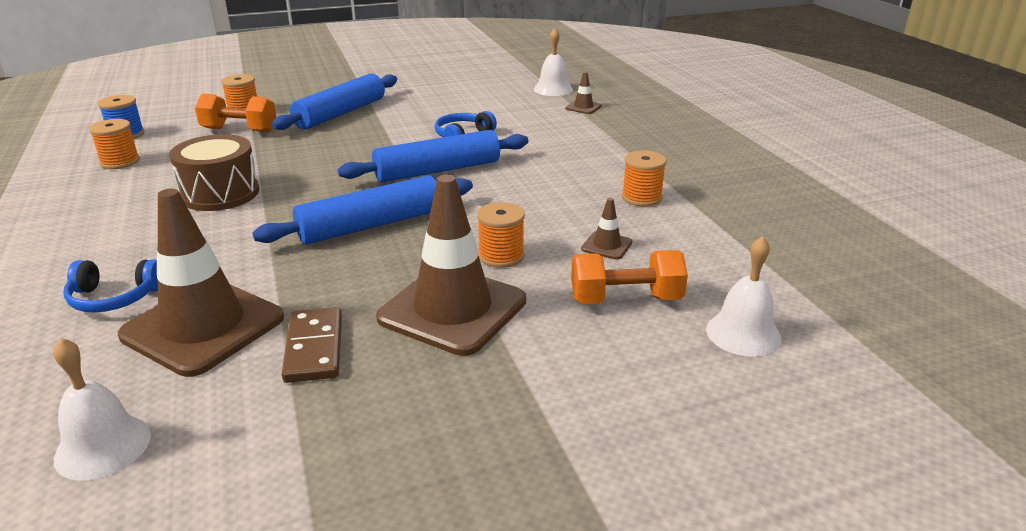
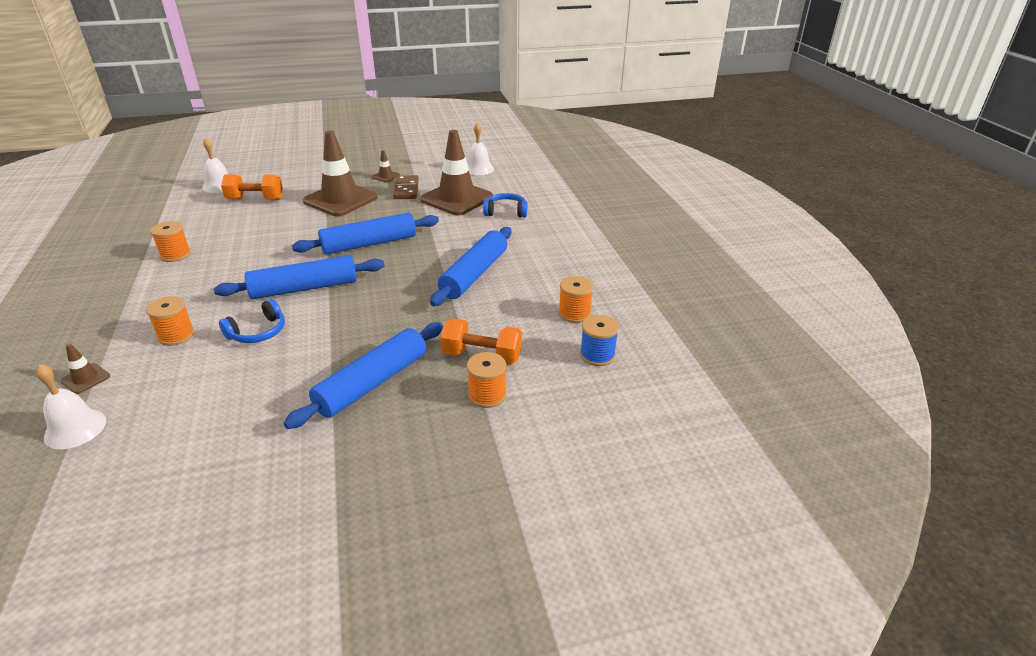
camera: 175 degrees left, 5 degrees up
(220, 193) = (474, 274): brown drum -> blue rolling pin
(501, 256) = (300, 222): orange spool -> orange spool (176, 335)
(606, 246) = (236, 224): brown traffic cone -> brown traffic cone (386, 176)

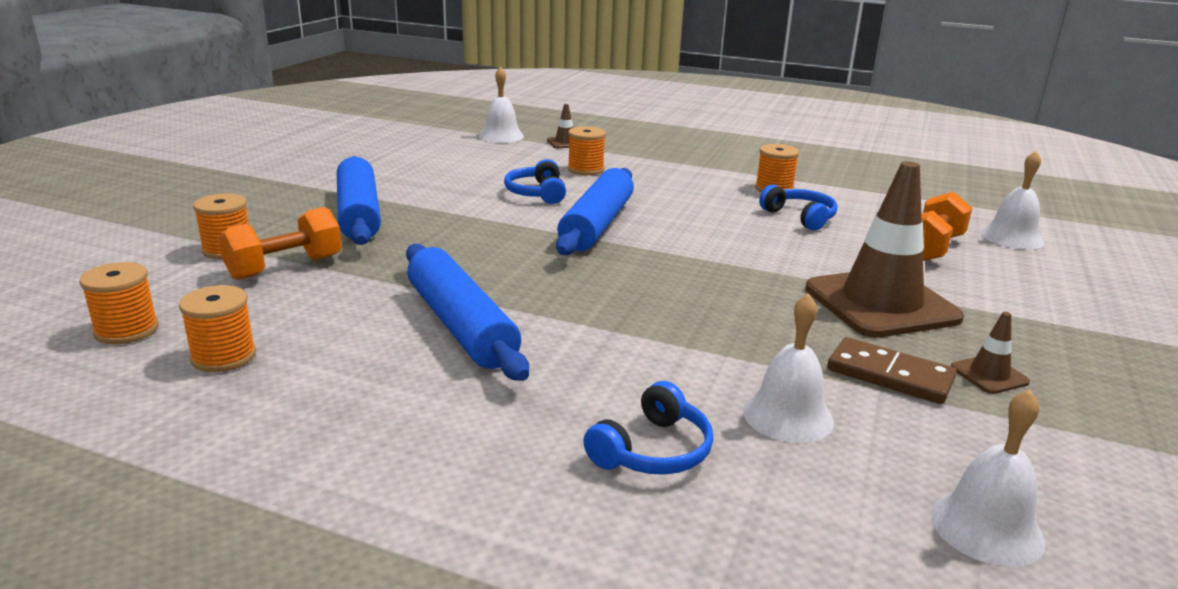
camera: 125 degrees right, 10 degrees down
(231, 236) = (800, 217): none -> blue headphones
(369, 244) = (672, 283): blue rolling pin -> none
(457, 198) = (788, 416): brown traffic cone -> white bell
(597, 355) = (126, 330): blue spool -> orange spool

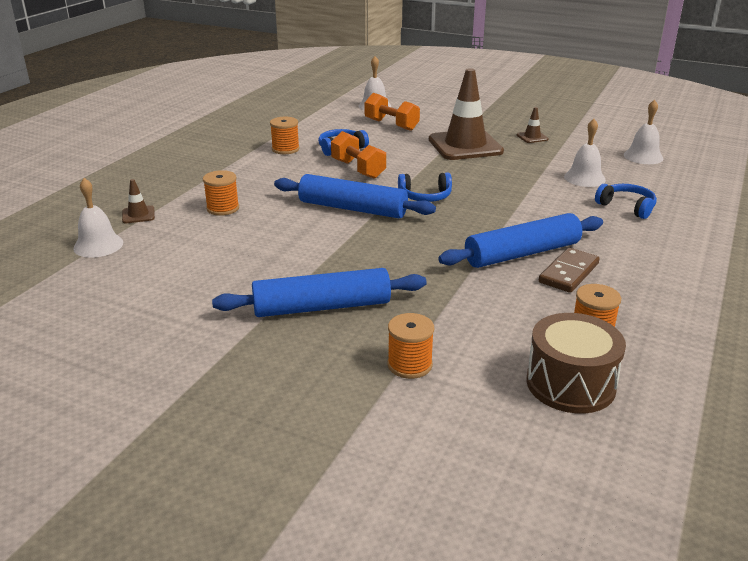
camera: 85 degrees left, 5 degrees up
(126, 330) = (570, 384): orange spool -> brown drum
(285, 267) = (444, 329): orange dumbbell -> orange dumbbell (358, 169)
(537, 193) = (280, 229): blue headphones -> blue headphones (425, 196)
(890, 375) = (539, 154): brown domino -> brown domino (568, 273)

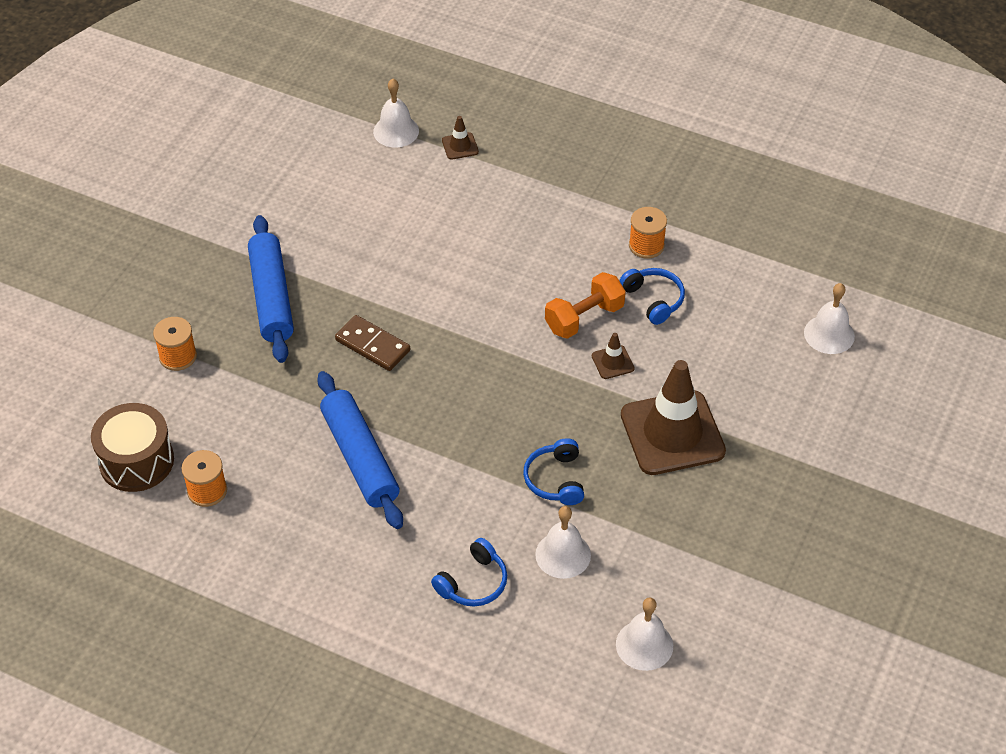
camera: 90 degrees right, 20 degrees up
(223, 208) = (474, 207): orange spool -> none
(352, 208) = (472, 315): blue rolling pin -> none
(391, 125) = (748, 353): orange dumbbell -> none
(425, 196) = (504, 381): blue headphones -> blue headphones (555, 479)
(532, 137) = (712, 517): brown traffic cone -> brown traffic cone (612, 362)
(568, 273) = (316, 492): brown domino -> brown domino (373, 345)

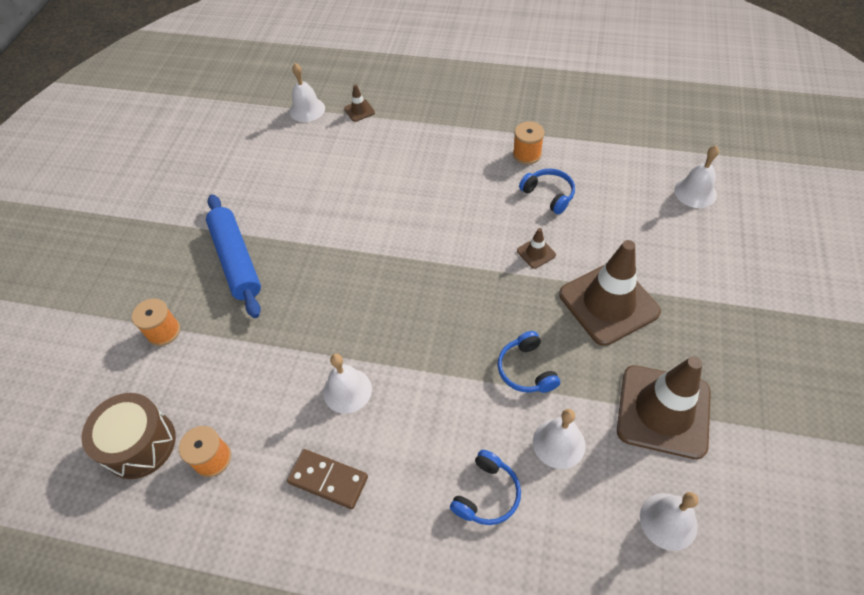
camera: 10 degrees left, 5 degrees up
(360, 458) = (347, 390): blue rolling pin -> white bell
(373, 345) = (332, 283): brown domino -> brown domino (328, 479)
(584, 318) = (499, 221): orange dumbbell -> none
(684, 550) = (663, 411): none -> brown traffic cone

